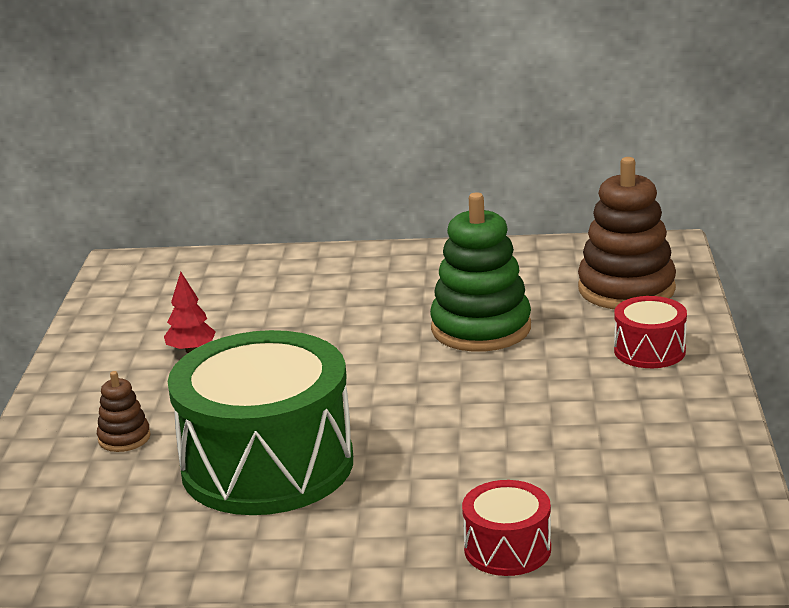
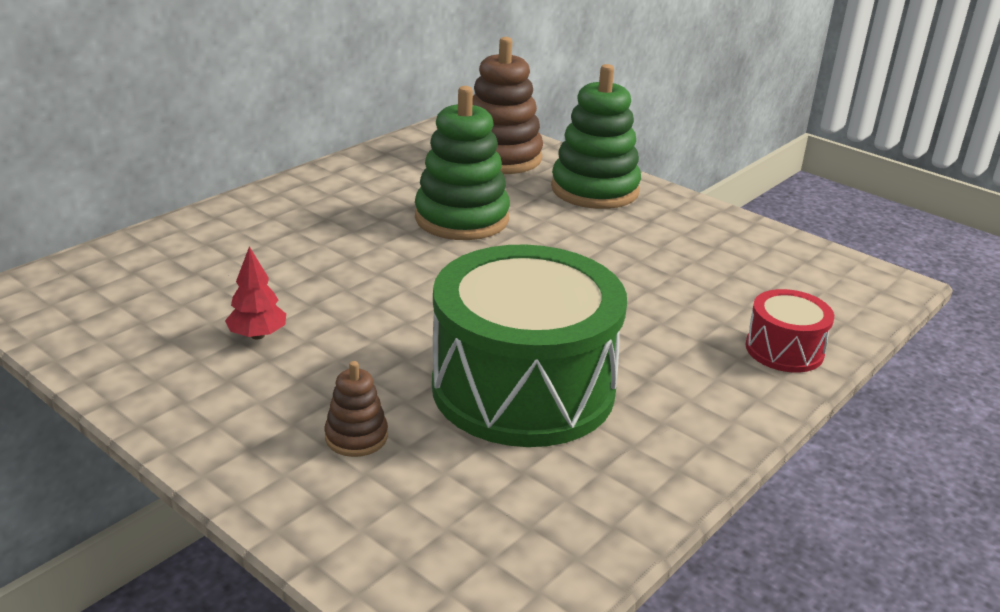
camera: 55 degrees left, 5 degrees up
(649, 351) = (594, 190): red drum -> green stacking toy

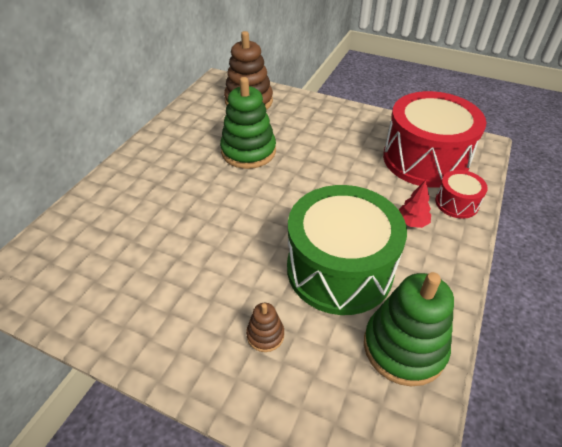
camera: 15 degrees left, 15 degrees up
(257, 335) = (171, 272): red tree -> red tree (412, 222)
(594, 190) = (310, 114): green stacking toy -> green stacking toy (404, 347)
(764, 283) = (425, 159): none -> red drum

